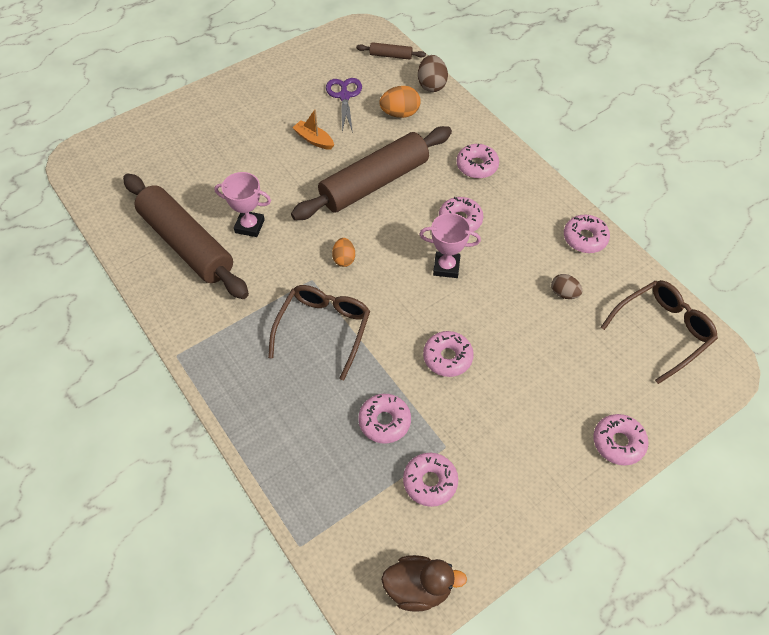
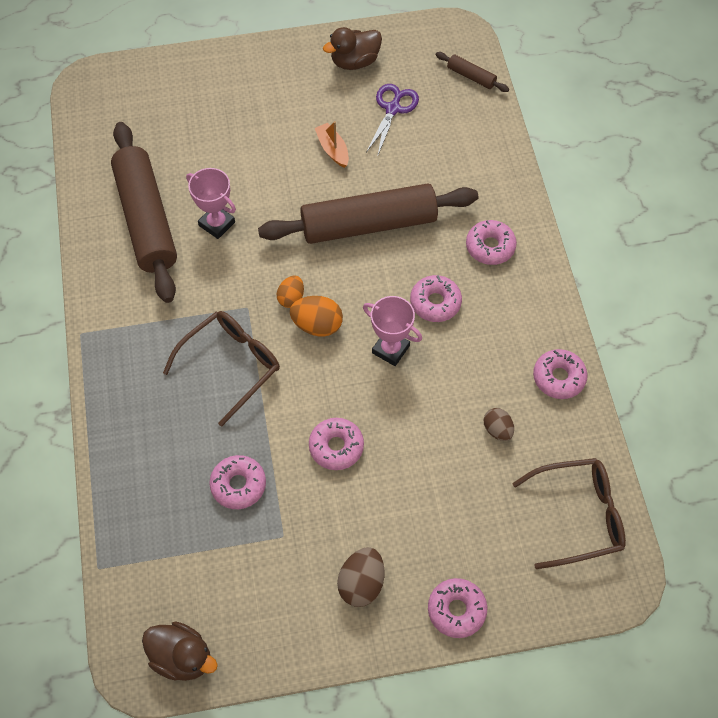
camera: 25 degrees right, 5 degrees up
(295, 73) = (354, 62): none -> brown duck
(400, 113) = (441, 152): orange egg -> orange egg (317, 325)
(430, 482) = (248, 564): pink donut -> none
(431, 85) = (496, 130): brown egg -> brown egg (361, 583)

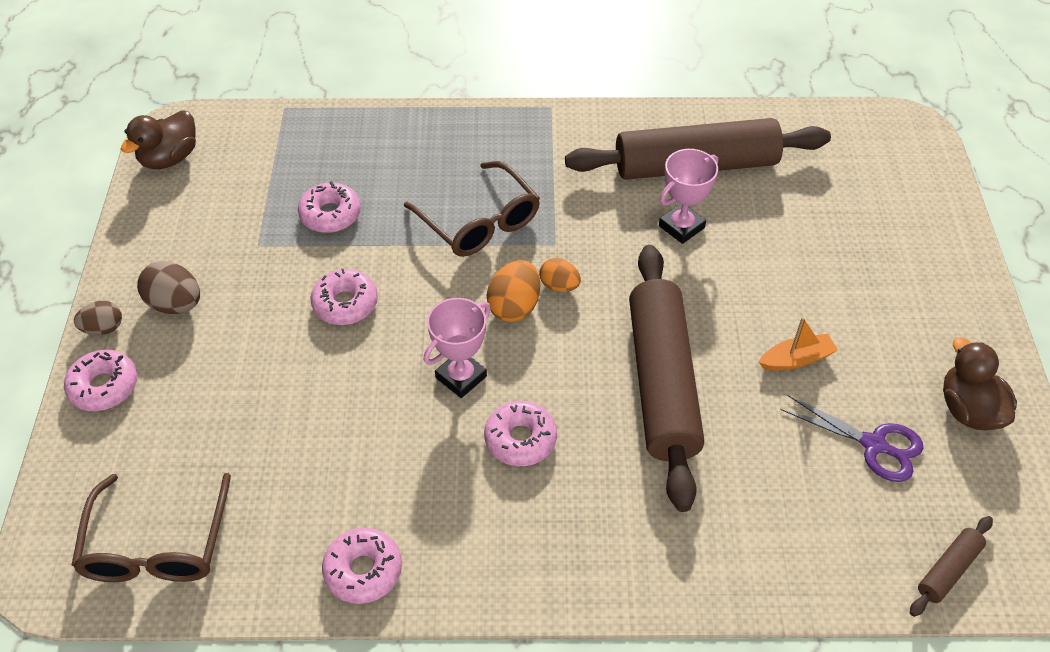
camera: 100 degrees right, 10 degrees down
(490, 247) = (602, 527): pink donut -> none
(497, 430) = (310, 475): brown egg -> brown egg (103, 328)

